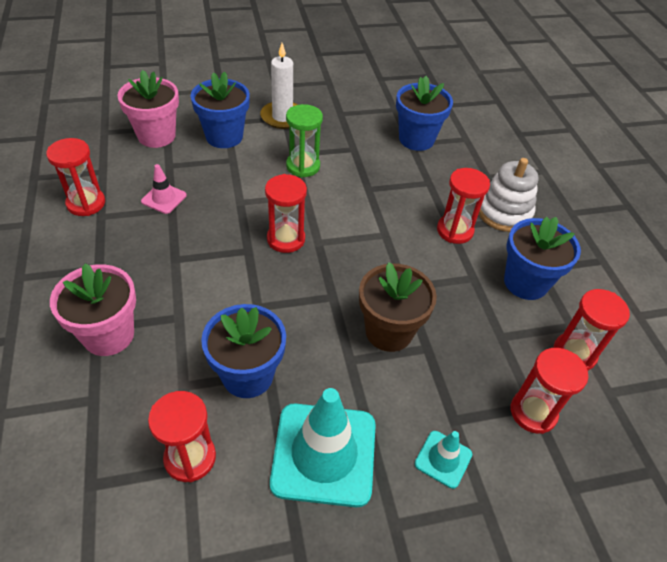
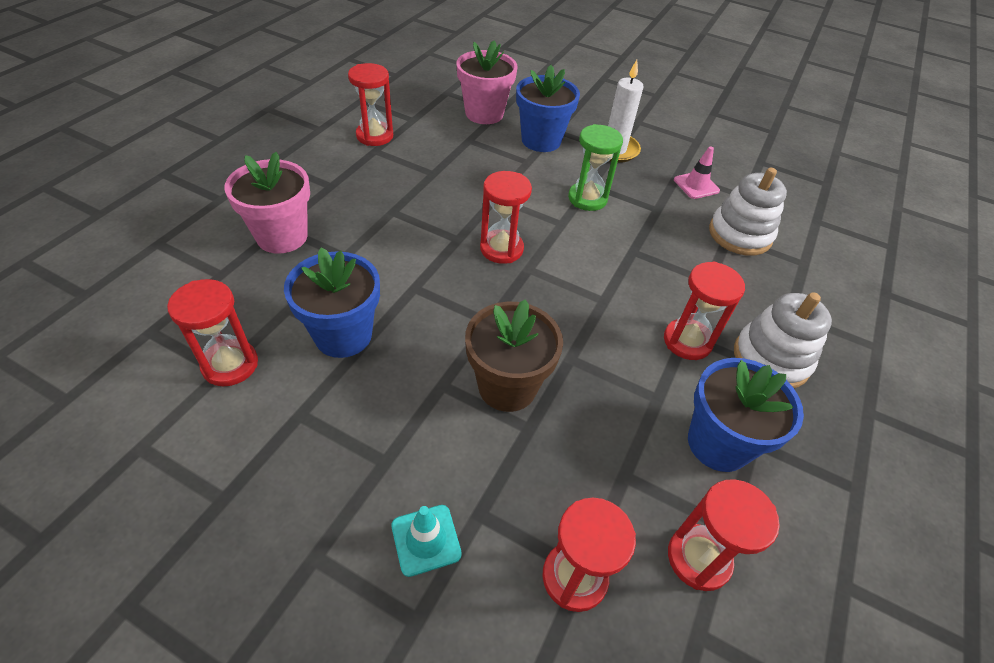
camera: 40 degrees right, 0 degrees up
(164, 198) = (436, 162): pink traffic cone -> pink traffic cone (696, 185)
(324, 454) = (328, 444): turquoise traffic cone -> none
(416, 139) = (740, 234): blue flower pot -> white stacking toy

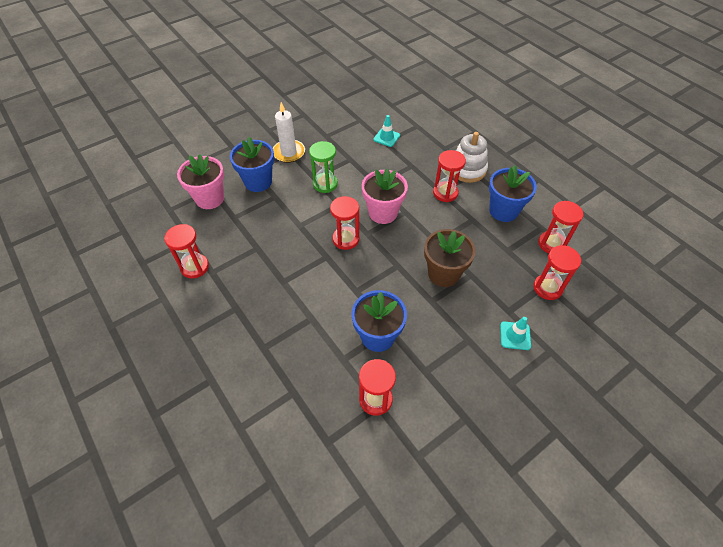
camera: 60 degrees left, 5 degrees up
(282, 236) = (274, 348): pink flower pot -> pink flower pot (383, 213)
(696, 185) = (340, 134): pink traffic cone -> none
(740, 234) = (386, 137): white stacking toy -> turquoise traffic cone

